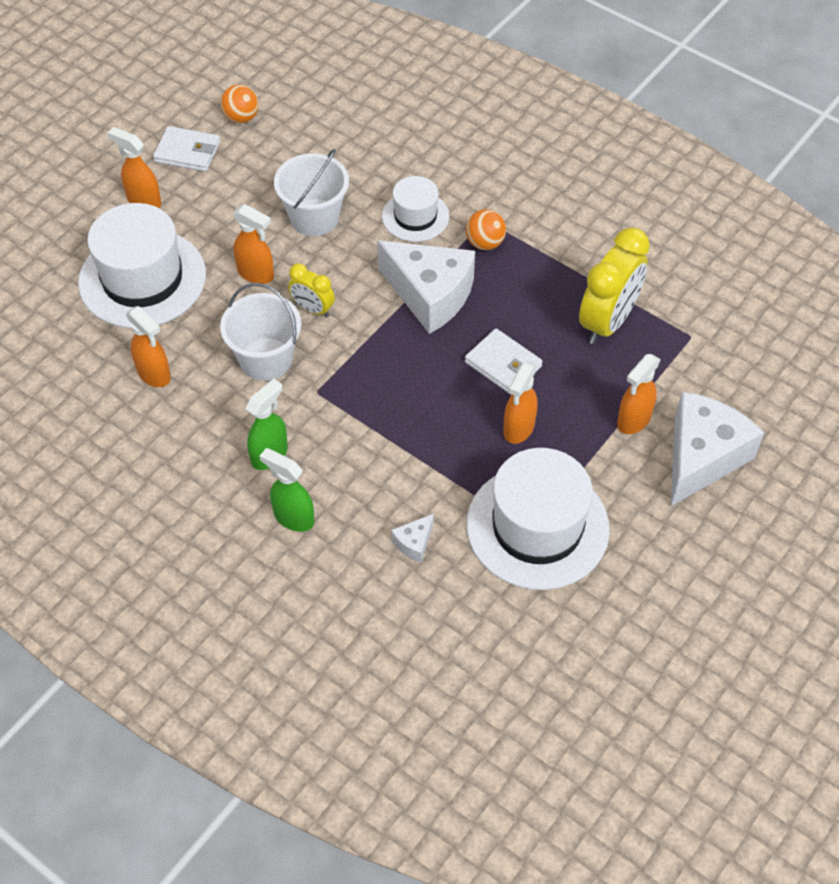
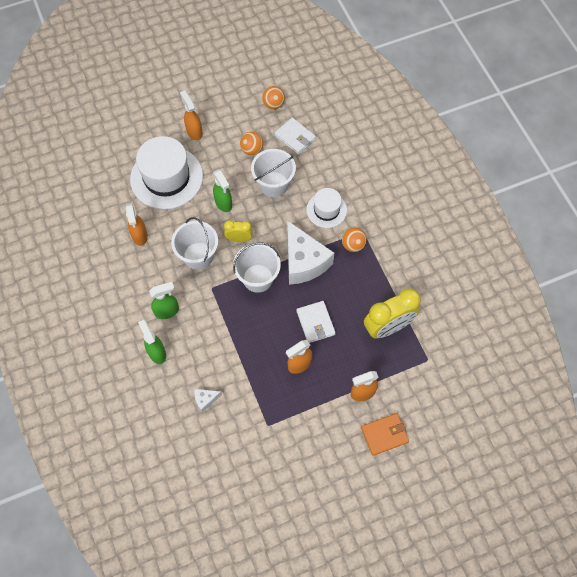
camera: 30 degrees right, 10 degrees up
(187, 152) = (233, 112): white wallet -> white wallet (295, 137)
(250, 187) = (252, 150): none -> orange ball
(256, 274) = (223, 203): orange spray bottle -> green spray bottle
(313, 309) = (239, 239): yellow clock -> yellow clock turned 120 degrees clockwise
(378, 347) = (258, 278): none -> white bucket
(537, 526) = (272, 425): white hat -> none
(702, 457) = (384, 435): white cheese -> orange wallet

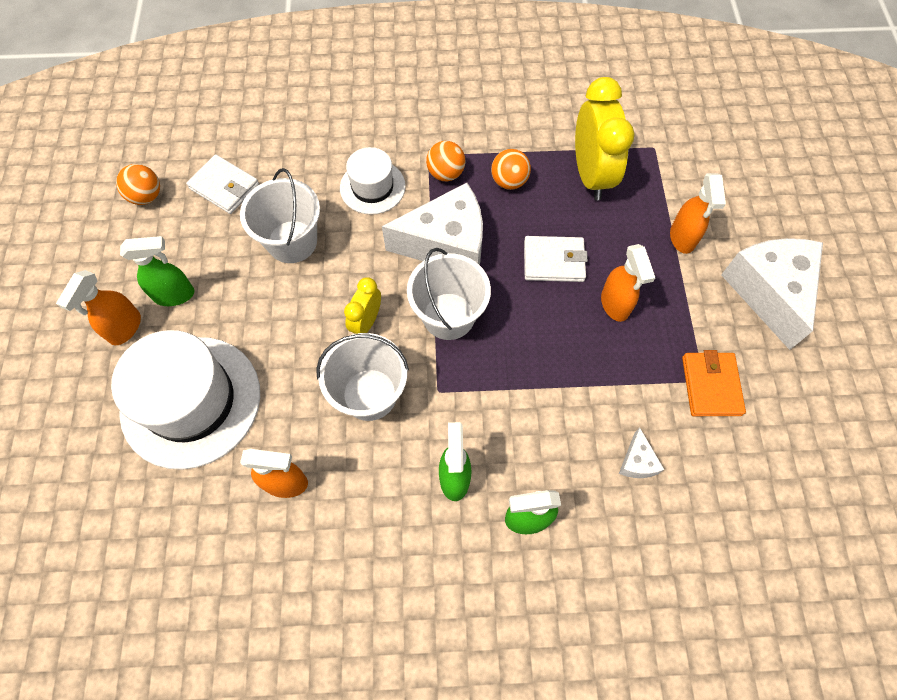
camera: 70 degrees left, 0 degrees up
(194, 131) = (125, 328): orange spray bottle -> orange spray bottle turned 60 degrees counterclockwise
(223, 203) = (289, 324): green spray bottle -> green spray bottle (175, 295)
(252, 150) = (212, 252): orange ball -> orange ball (509, 181)
(295, 137) = (224, 187): white wallet -> white wallet turned 60 degrees clockwise
(343, 453) = (769, 292): none -> white cheese
(384, 435) = (751, 233): orange wallet -> orange wallet (710, 386)

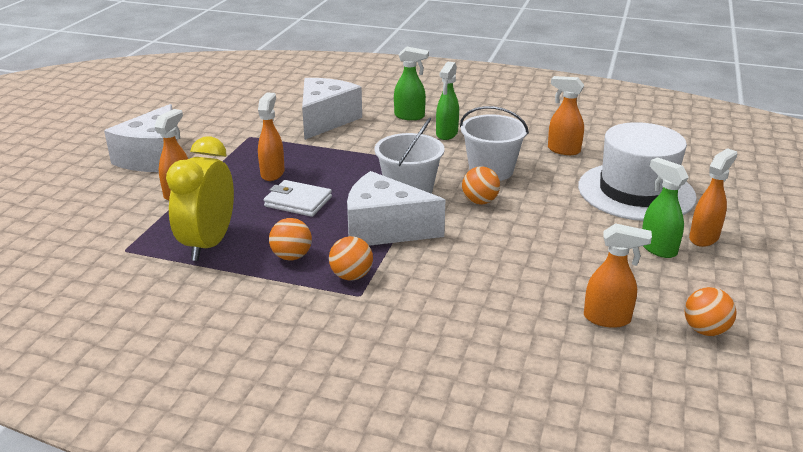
camera: 160 degrees left, 35 degrees down
(175, 295) = (657, 248): green spray bottle -> green spray bottle turned 45 degrees clockwise
(224, 187) = (607, 319): white wallet -> orange spray bottle
(292, 242) = (535, 260): white bucket -> none
(366, 322) = (479, 202): yellow clock -> orange ball
(372, 187) = (436, 282): white hat -> none
(637, 461) = (325, 120): white cheese -> white cheese, size x2.37
(710, 386) = (247, 134): orange wallet -> none

